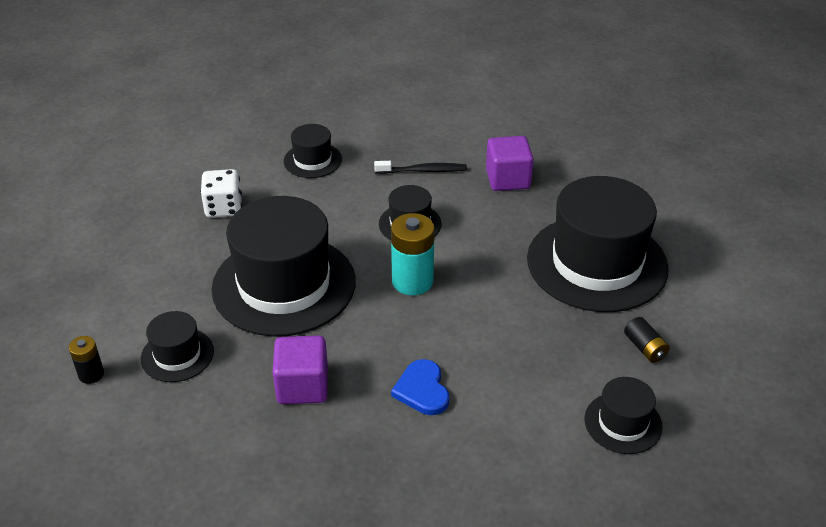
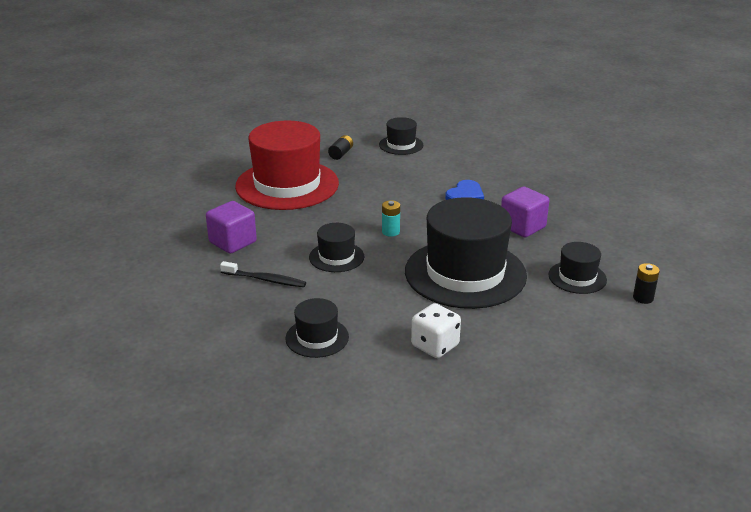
camera: 130 degrees left, 10 degrees down
(412, 281) = (390, 232): turquoise battery -> turquoise battery, size x0.55
(423, 171) = (265, 280): black toothbrush -> black toothbrush turned 150 degrees clockwise
(597, 263) = (287, 185): black hat -> red hat

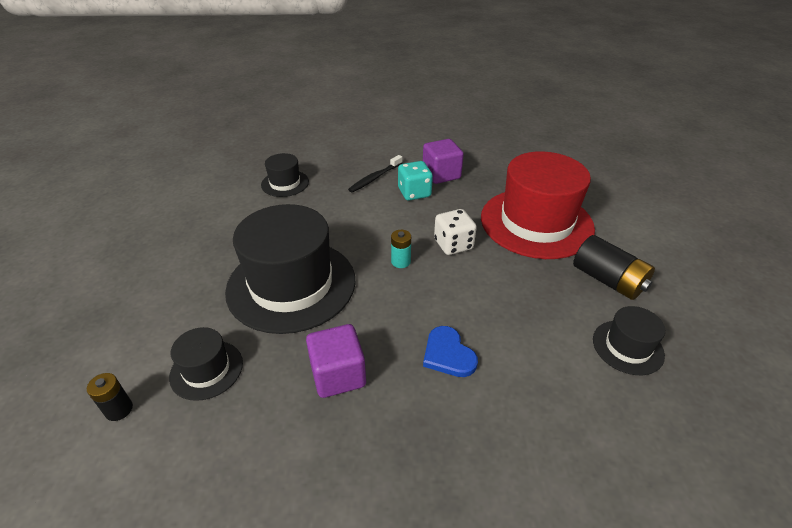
camera: 115 degrees right, 10 degrees up
(279, 249) = (414, 193): none -> turquoise dice
(336, 257) = (380, 217): black hat -> none
(341, 154) = (608, 280): black battery -> black battery, size x1.82
(435, 346) = (219, 230): white dice -> white dice (453, 245)

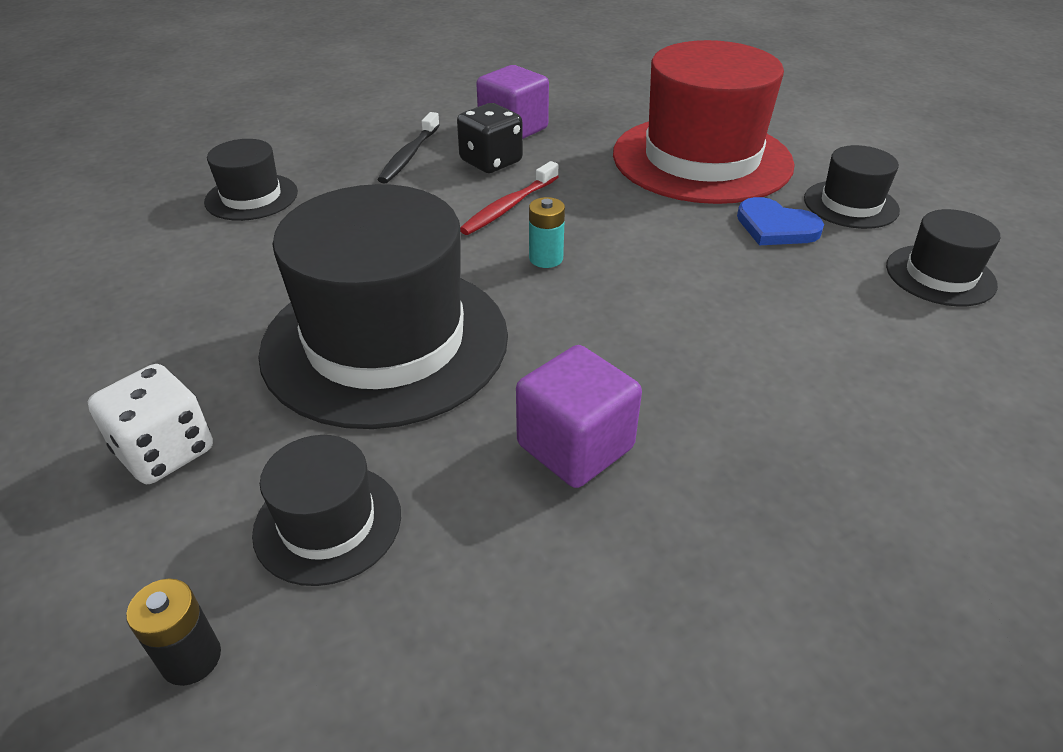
camera: 25 degrees left, 0 degrees up
(404, 224) = (509, 207): none -> red toothbrush
(414, 193) = (491, 162): turquoise dice -> black dice
(448, 354) = (720, 360): blue heart -> blue heart (775, 227)
(453, 245) = (608, 215): white dice -> white dice (165, 451)
(608, 280) = (850, 204): black battery -> black hat

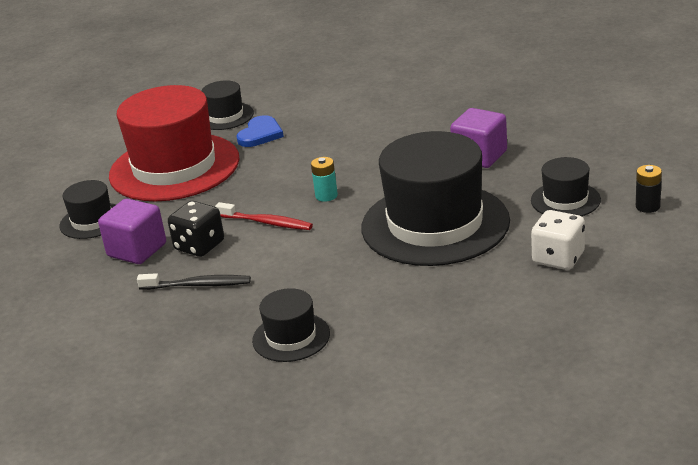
camera: 100 degrees left, 10 degrees down
(940, 275) = (294, 90): black hat -> black hat (92, 221)

